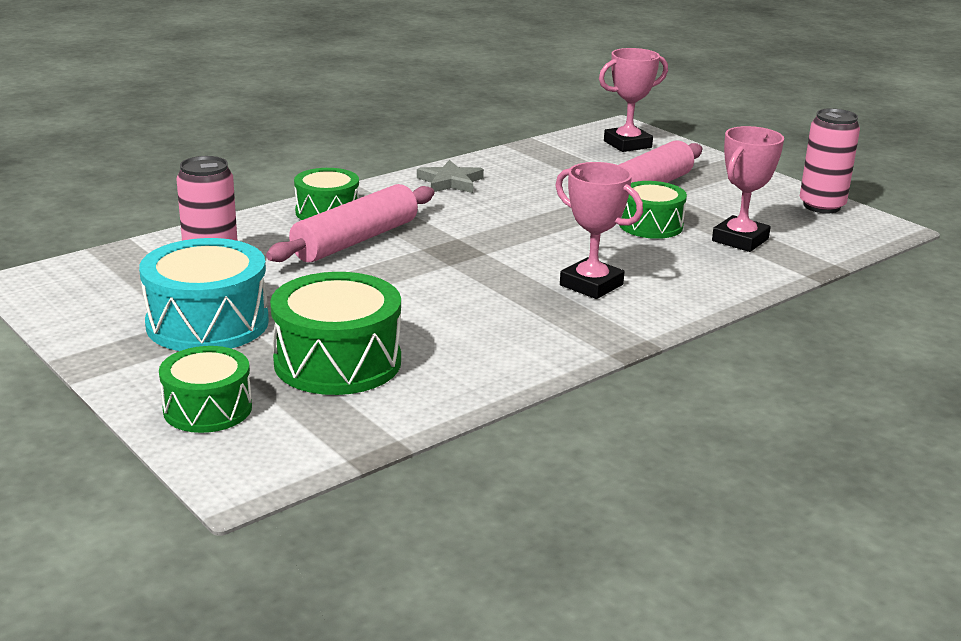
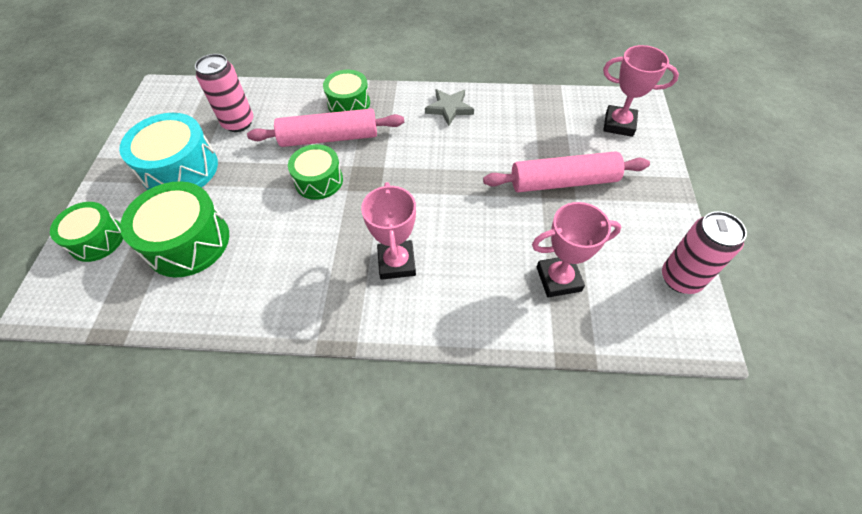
camera: 45 degrees right, 30 degrees up
(650, 225) = (516, 224): green drum -> green drum (319, 181)

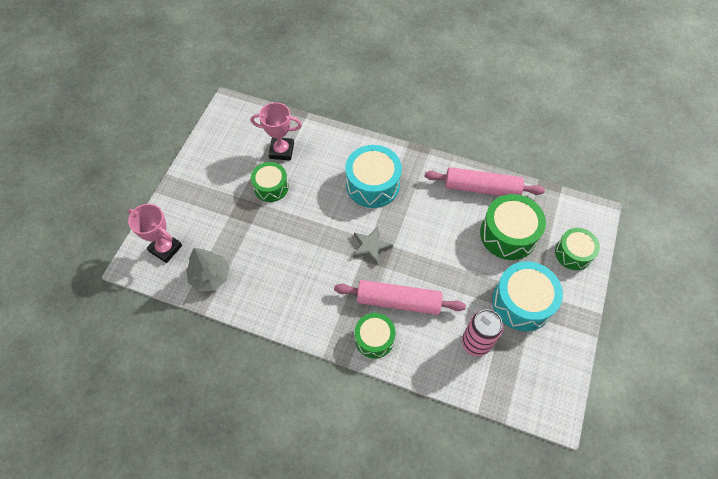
camera: 165 degrees left, 5 degrees up
(319, 181) = (413, 260): green drum -> green drum (271, 187)
(397, 263) = (372, 184): pink trophy -> turquoise drum
(449, 108) = (289, 305): grey star -> grey star (371, 246)
(549, 112) = (210, 276): none -> grey tree
(563, 182) = (239, 211): pink rolling pin -> pink rolling pin (481, 188)
(680, 278) = (214, 134): pink can -> none

